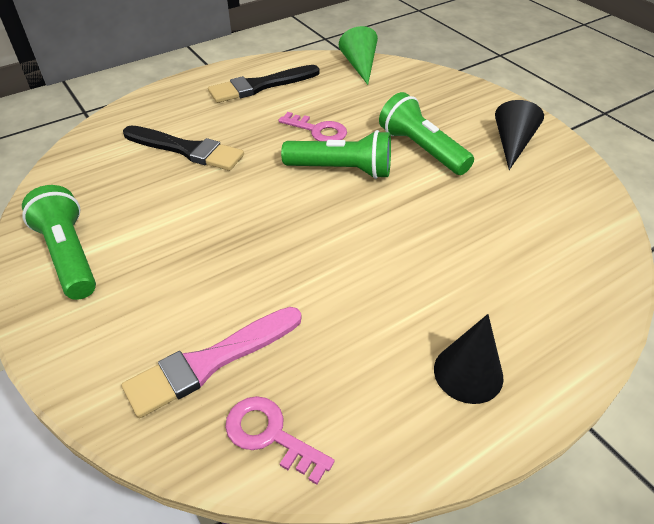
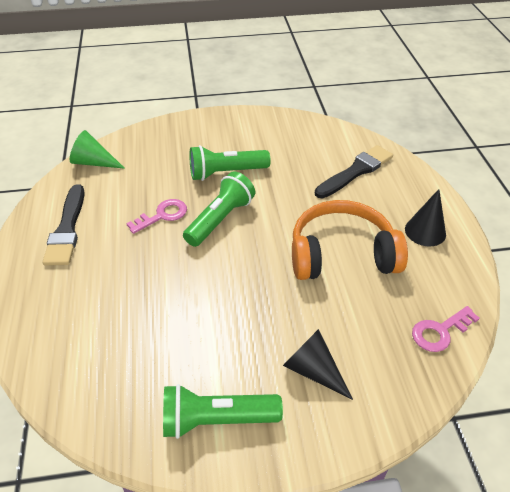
camera: 65 degrees left, 0 degrees up
(187, 150) = (124, 304): black brush -> black brush (356, 171)
(210, 362) = (374, 347): pink brush -> none
(354, 288) = (342, 254): none -> orange headphones
(512, 144) = (250, 133): black cone -> black cone (313, 370)

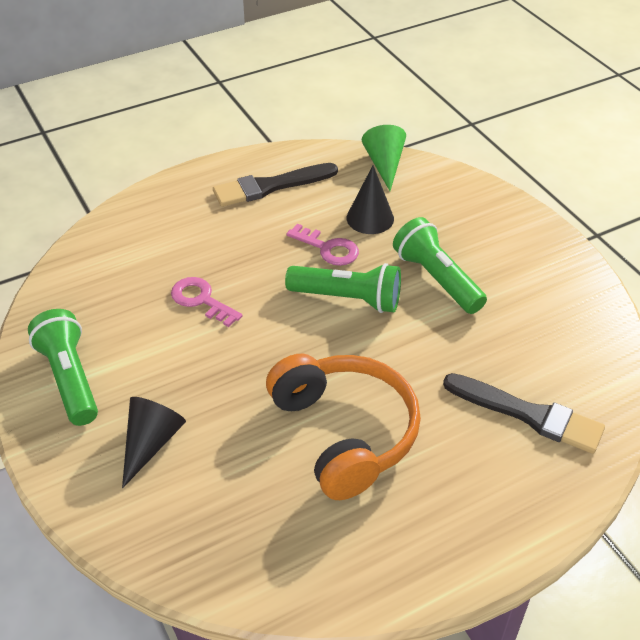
camera: 70 degrees right, 0 degrees up
(425, 231) = (440, 524): black cone -> black cone (370, 218)
(440, 331) = (252, 566): pink key -> pink key (201, 300)

